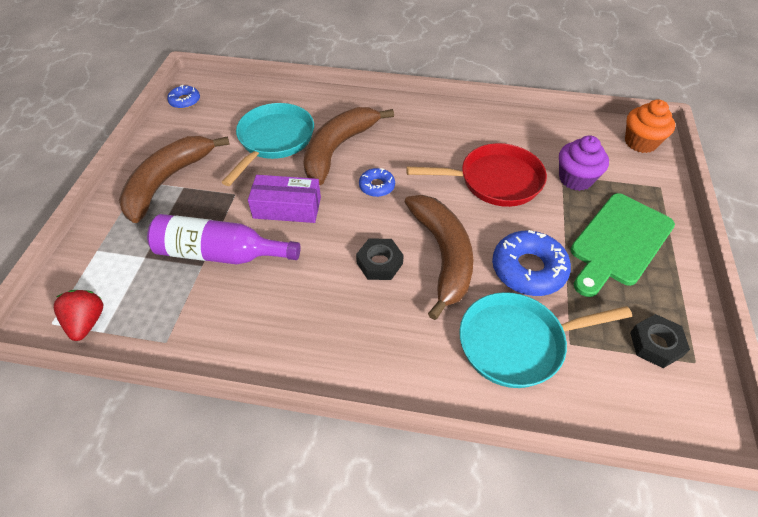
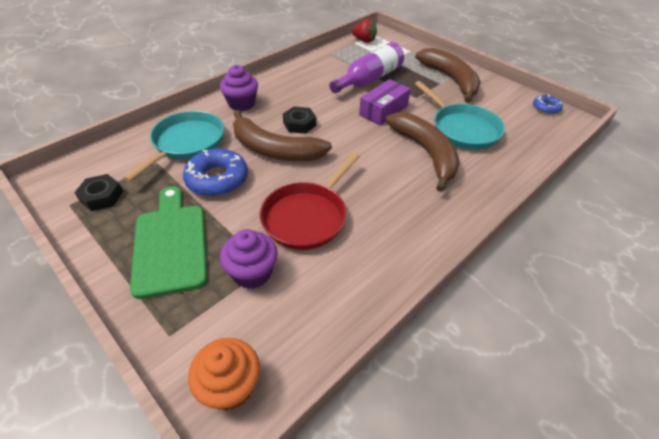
camera: 125 degrees right, 5 degrees down
(377, 186) = (366, 153): blue donut -> none
(393, 351) = (241, 104): none -> purple cupcake

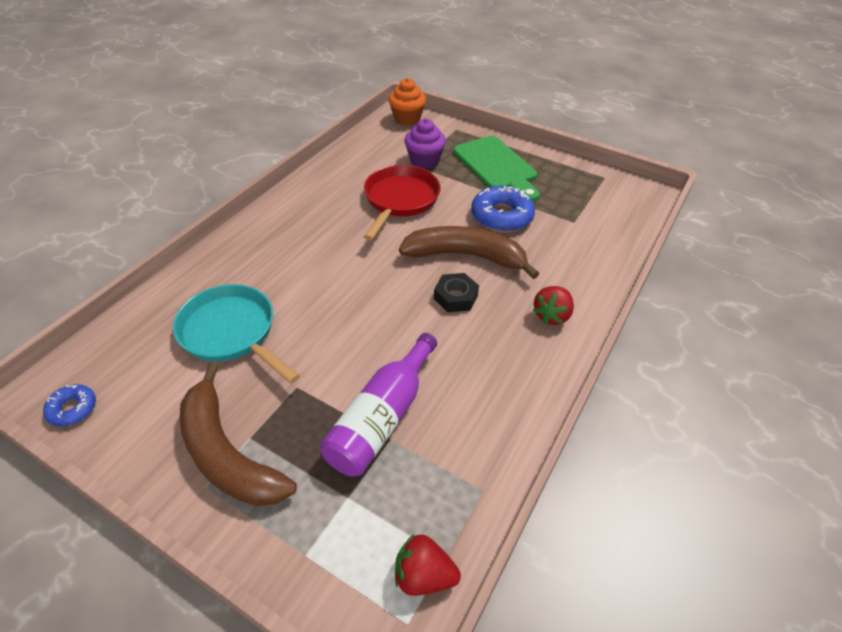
camera: 165 degrees right, 0 degrees up
(101, 196) = (586, 186): black nut -> none
(186, 144) = (566, 245): turquoise pan -> none
(241, 104) = (552, 315): purple cupcake -> red strawberry
(383, 110) = (347, 345): purple box -> none
(425, 153) = (287, 284): brown banana -> none

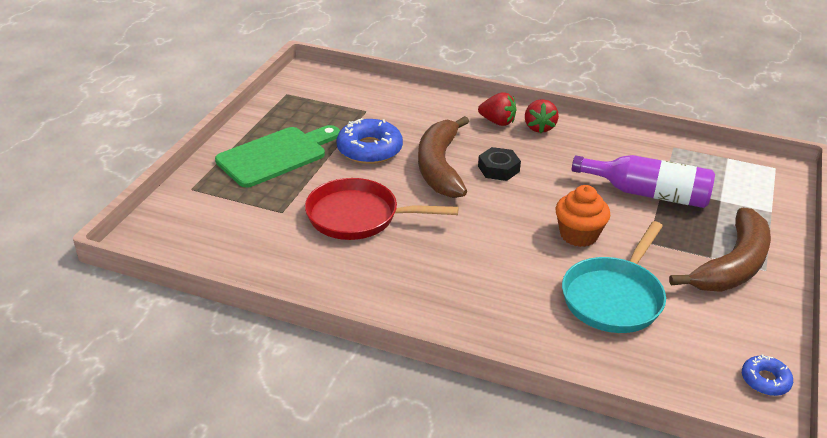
camera: 100 degrees left, 10 degrees down
(407, 118) = (162, 232): orange cupcake -> orange cupcake (578, 235)
(424, 161) = (271, 207): purple cupcake -> none
(424, 575) = (745, 164): red strawberry -> red strawberry (539, 127)

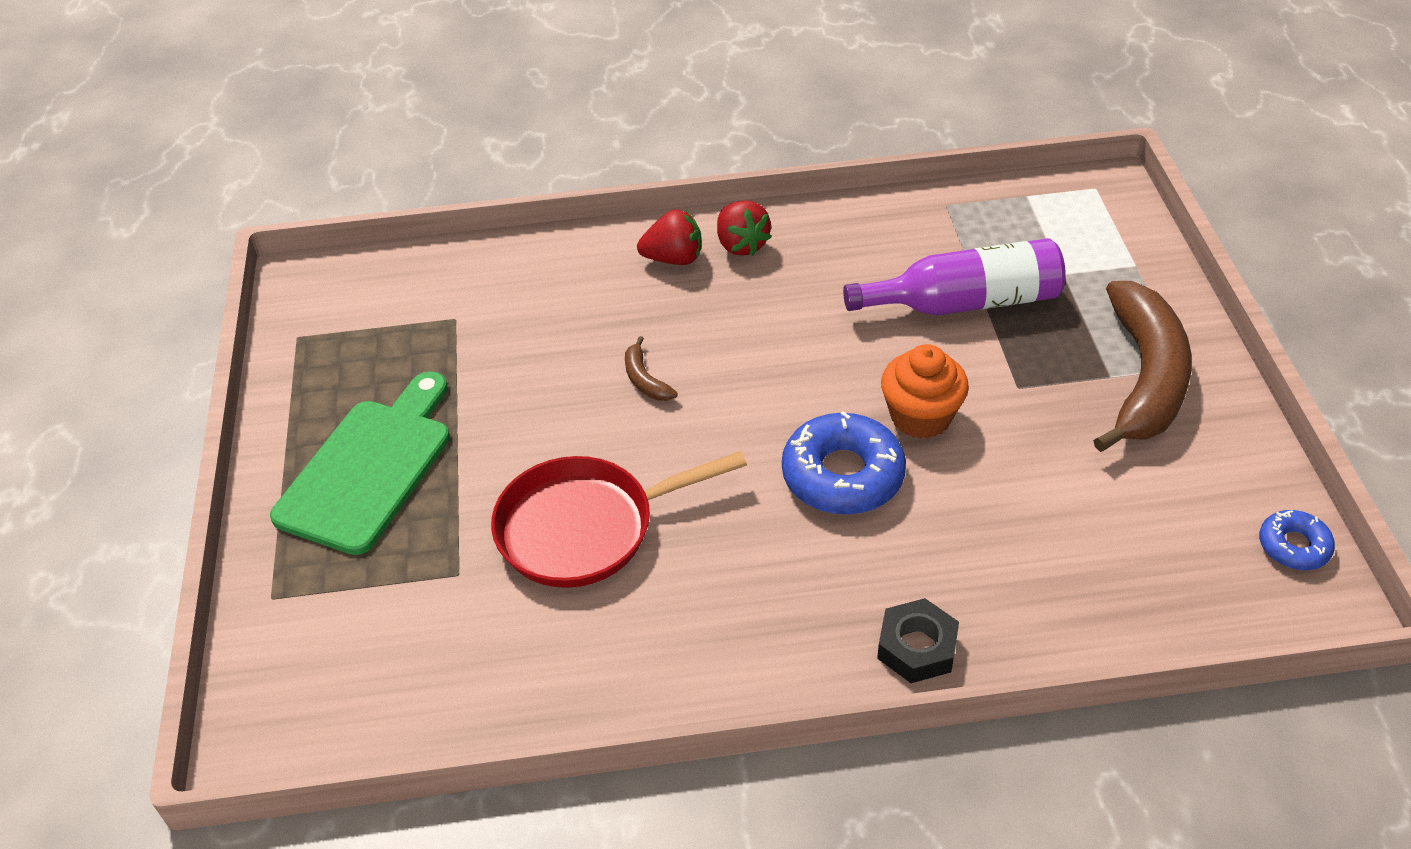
camera: 25 degrees left, 10 degrees up
(369, 149) = (514, 392): blue donut -> blue donut (842, 475)
(440, 167) = (645, 380): brown banana -> brown banana, size x0.40
(498, 169) = (733, 346): black nut -> black nut (917, 647)
(614, 297) = (1034, 502): turquoise pan -> none

